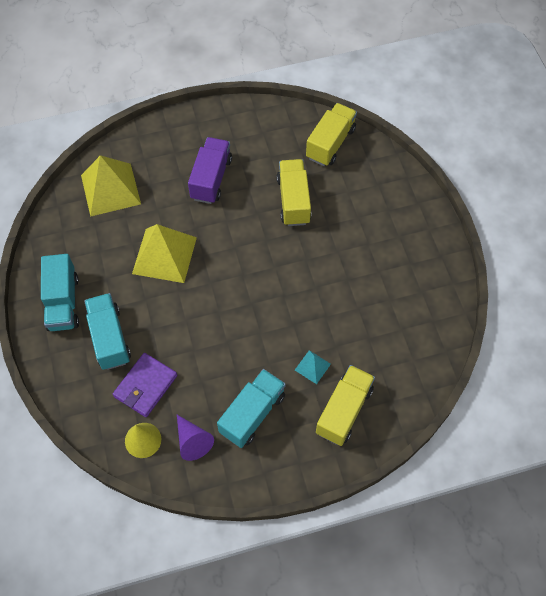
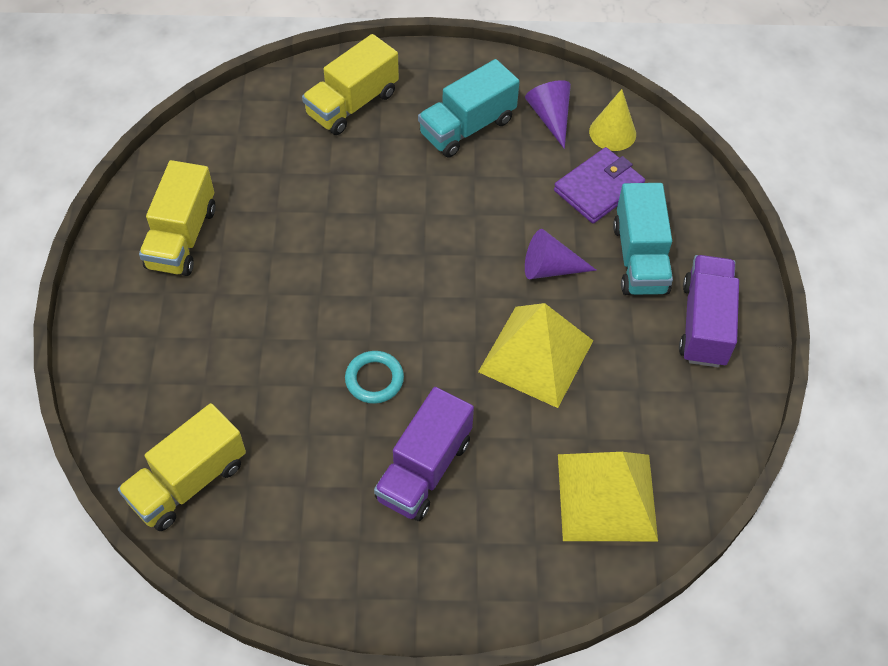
camera: 165 degrees left, 5 degrees down
(63, 302) = (704, 324): turquoise truck -> purple truck
(167, 315) = (550, 268): none -> purple cone
(254, 218) = (374, 379): none -> turquoise ring
(293, 200) = (299, 392): yellow truck -> yellow truck (182, 237)
(312, 367) = (370, 158): turquoise pyramid -> none

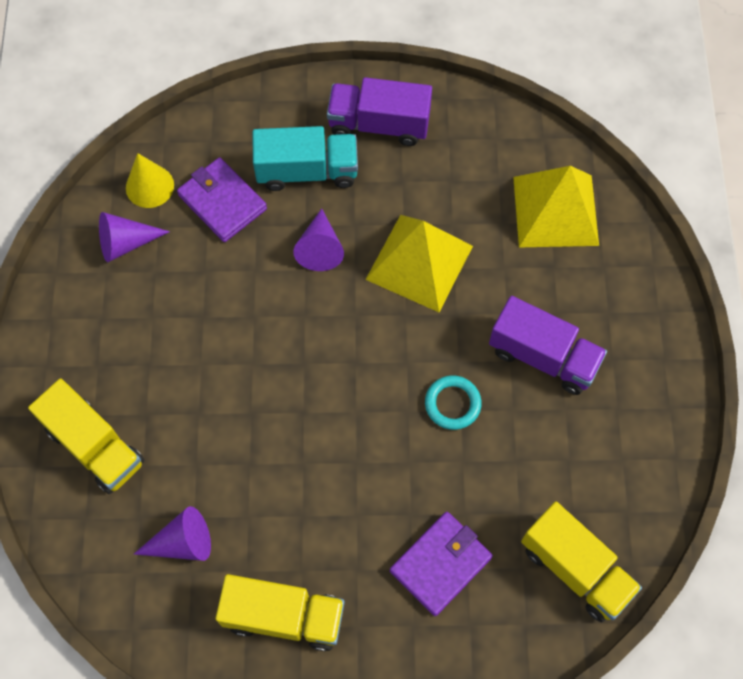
camera: 90 degrees left, 10 degrees up
(210, 361) = (440, 564): none -> purple wallet
(258, 165) = (182, 542): none -> purple cone
(467, 127) = (135, 324): turquoise truck -> none

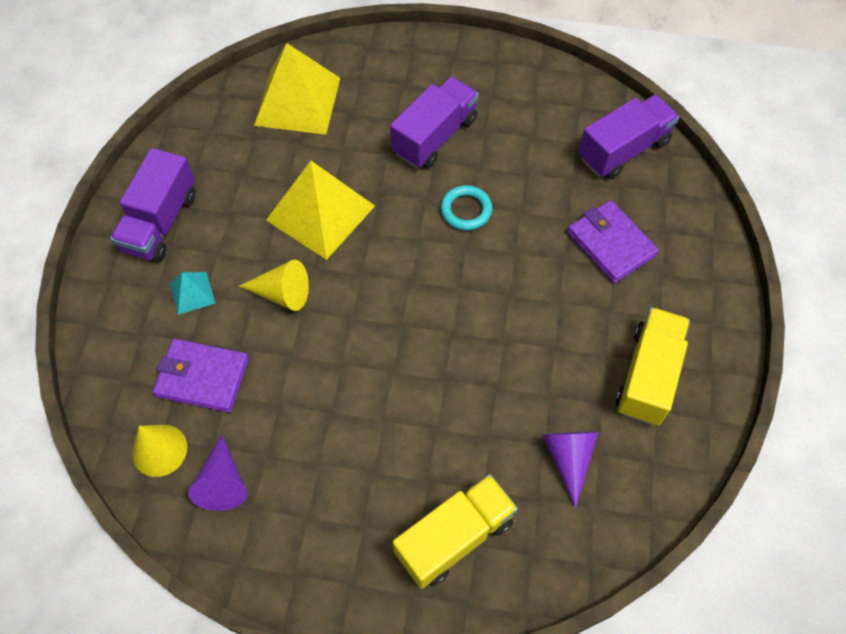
camera: 80 degrees left, 5 degrees down
(222, 202) = (202, 377): purple wallet -> purple wallet turned 45 degrees clockwise
(307, 171) = (192, 293): turquoise truck -> turquoise pyramid
(320, 248) = (282, 293): purple cone -> yellow cone
(575, 568) = (623, 150): yellow truck -> purple truck

